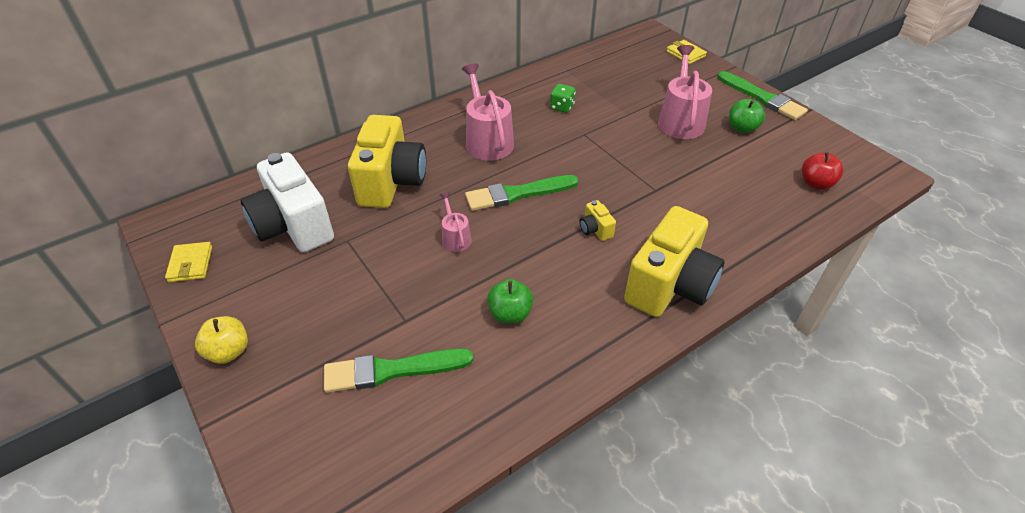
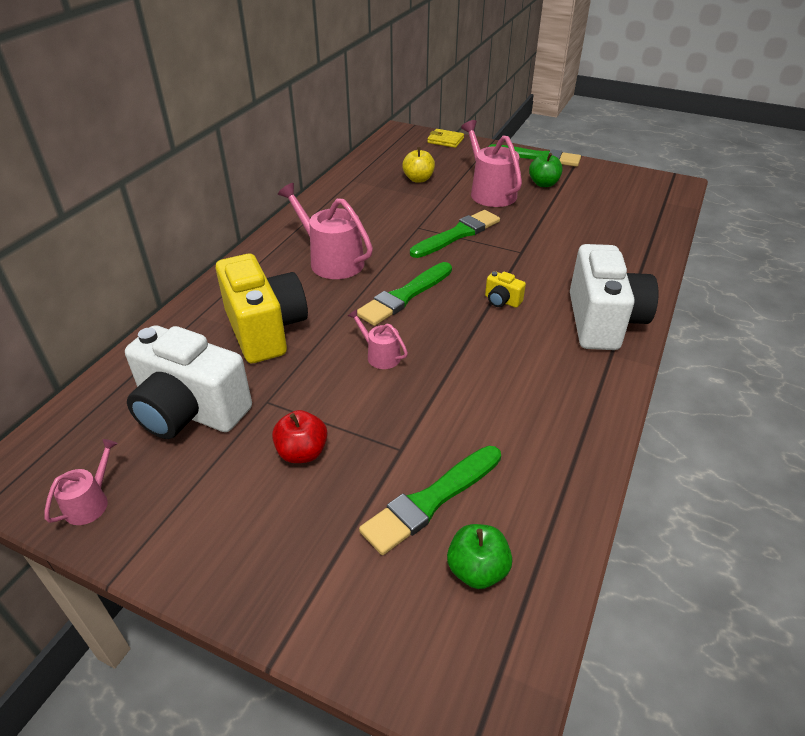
camera: 30 degrees left, 5 degrees down
(191, 264) = (90, 502): yellow wallet -> pink watering can
(229, 351) = (228, 570): yellow apple -> yellow apple (418, 179)
(510, 313) = (494, 399): green apple -> green apple (477, 570)
(562, 107) = (377, 211): green dice -> none
(612, 152) = (457, 234): none -> green brush
(669, 286) = (603, 322): yellow camera -> white camera
(816, 183) = (635, 207): red apple -> red apple (302, 452)

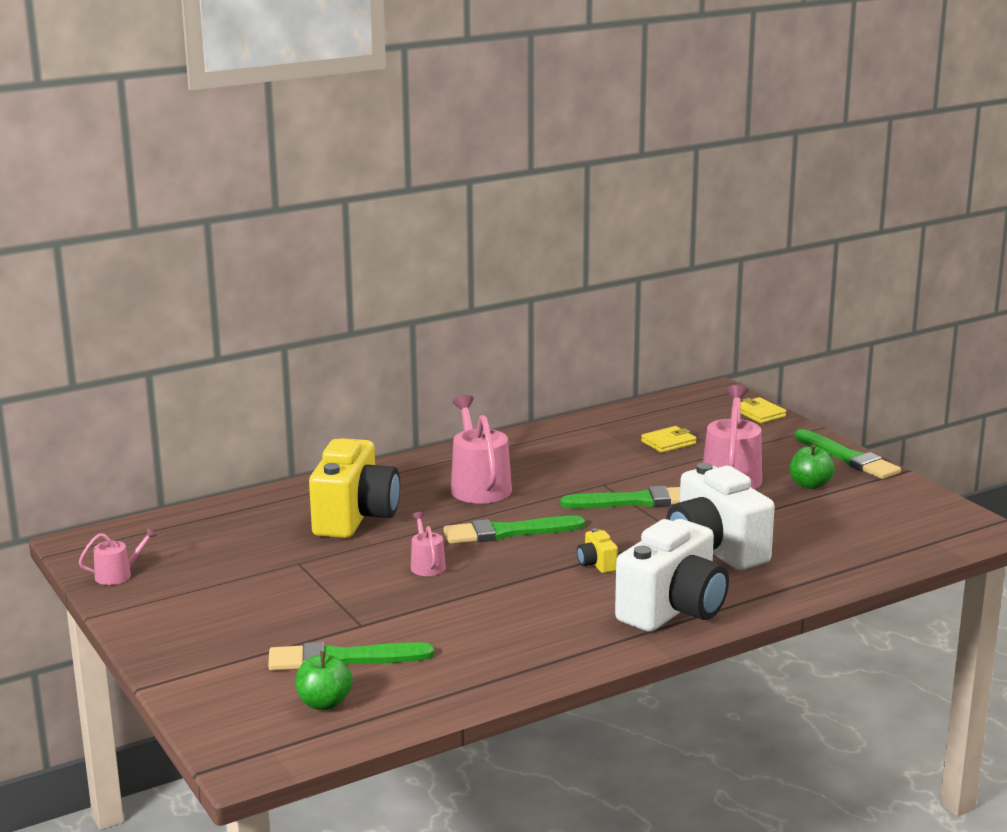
camera: 35 degrees right, 20 degrees down
(190, 412) = (236, 550): white camera -> white camera (715, 550)
(302, 452) = (286, 600): red apple -> none
(418, 179) = (668, 442): yellow apple -> yellow wallet

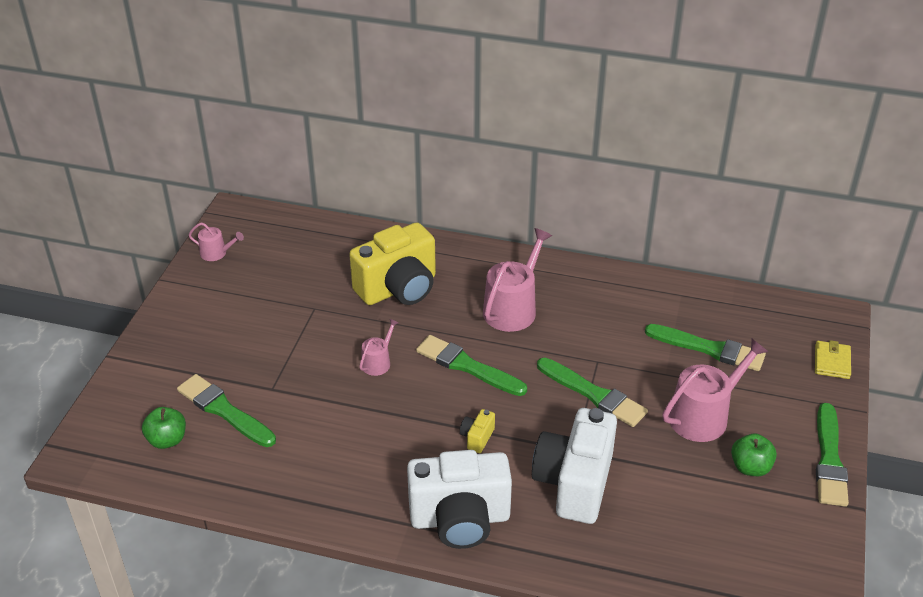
camera: 45 degrees right, 20 degrees up
(668, 442) = (709, 349): yellow wallet -> green brush

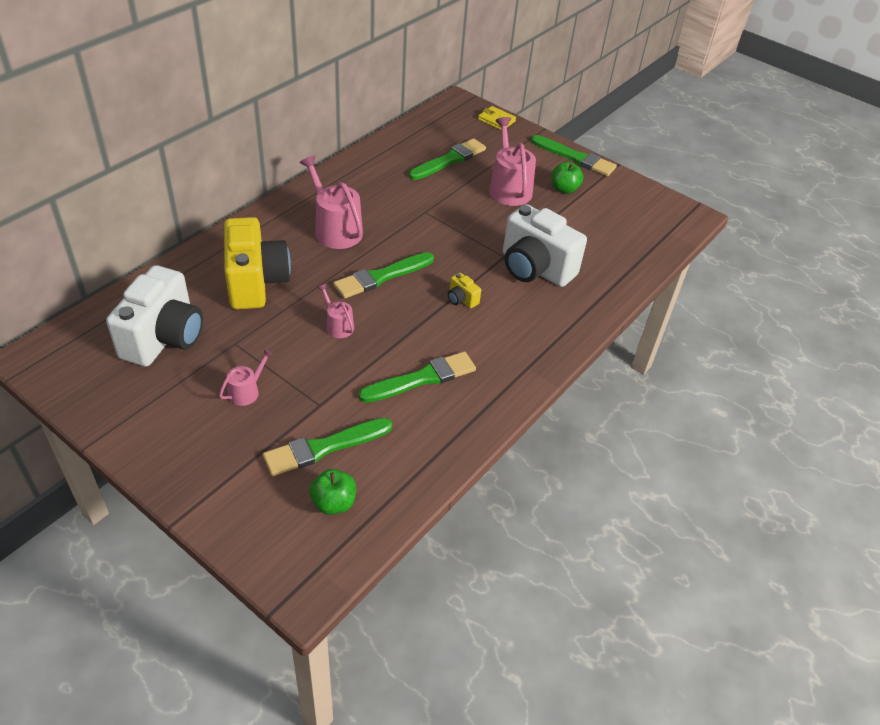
camera: 70 degrees left, 5 degrees up
(216, 253) = (86, 390): pink watering can -> pink watering can (246, 391)
(460, 519) = (537, 338): white camera -> white camera (164, 338)
(593, 394) = (456, 226): green brush -> green brush (422, 378)

